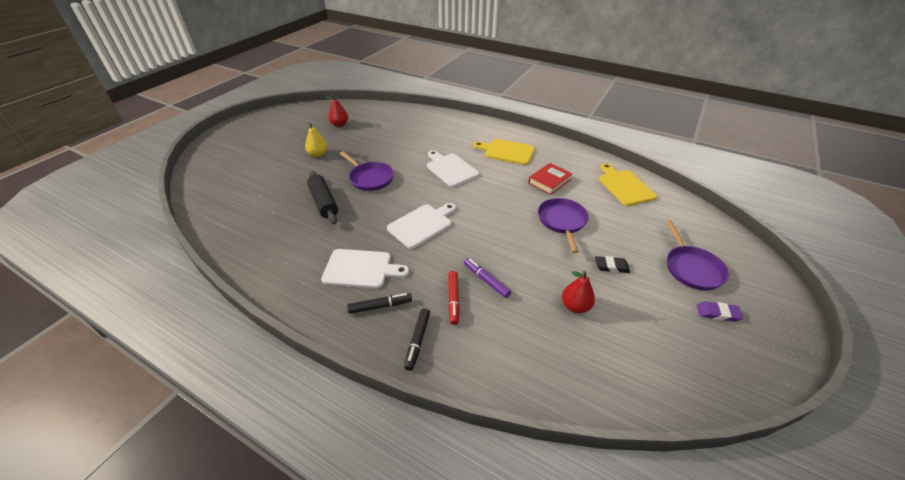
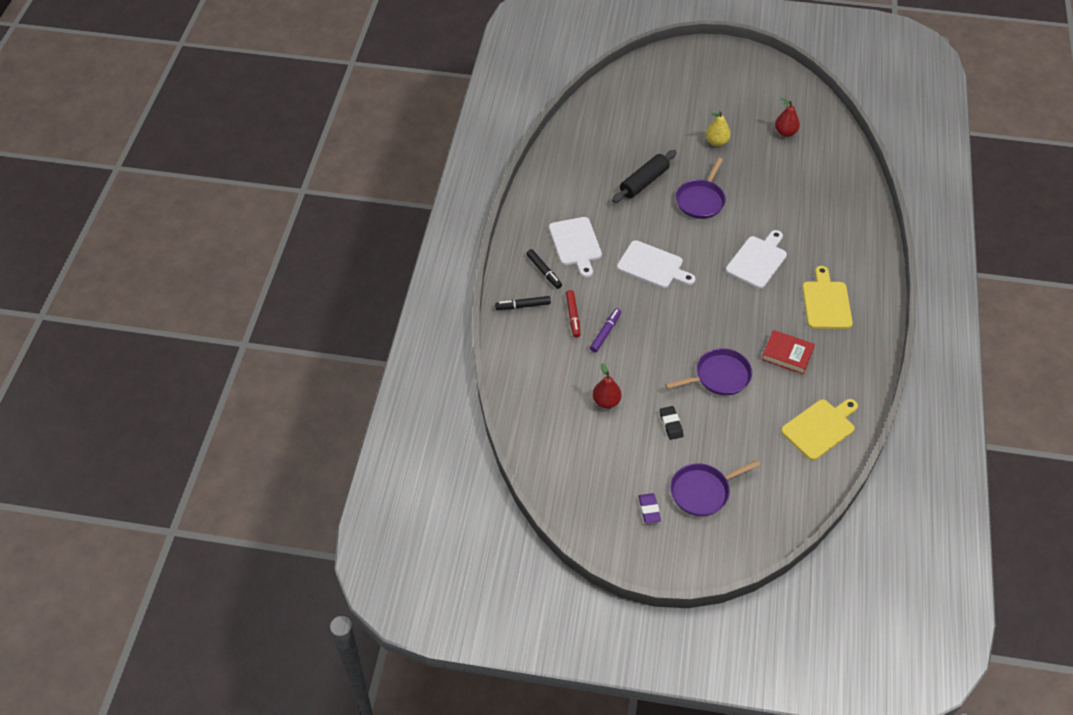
camera: 70 degrees right, 10 degrees up
(453, 299) = (573, 316): red marker -> red marker turned 75 degrees counterclockwise

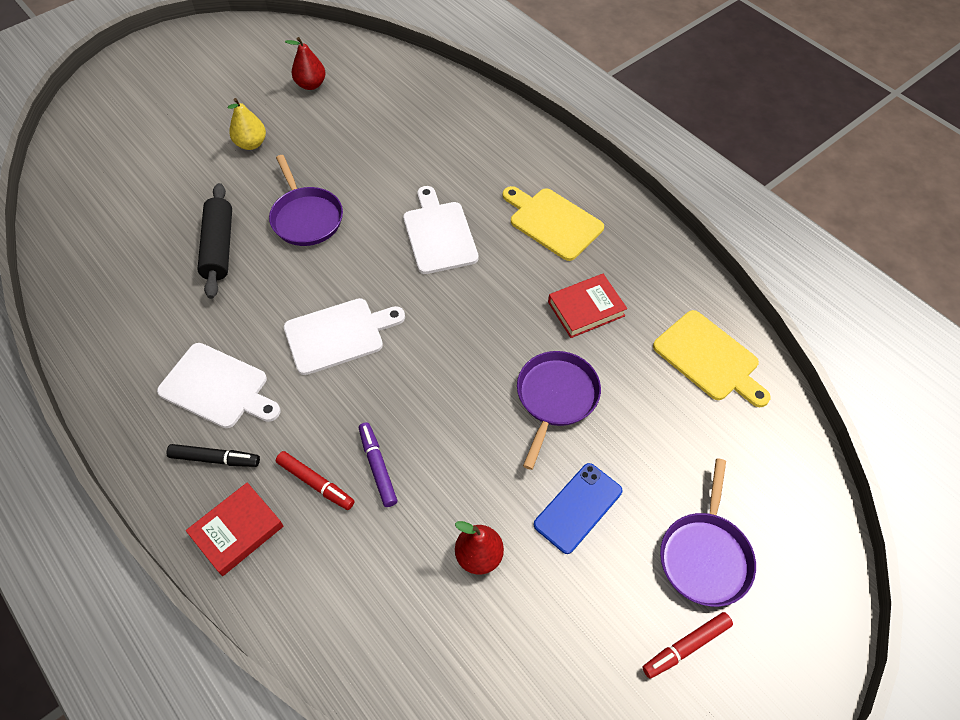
camera: 50 degrees left, 5 degrees up
(523, 306) = (237, 531): black marker -> red book
(649, 510) = (686, 647): purple eraser -> red marker
(671, 424) = (578, 508): black eraser -> blue phone
(820, 428) = (709, 358): yellow cutting board -> yellow cutting board turned 135 degrees clockwise

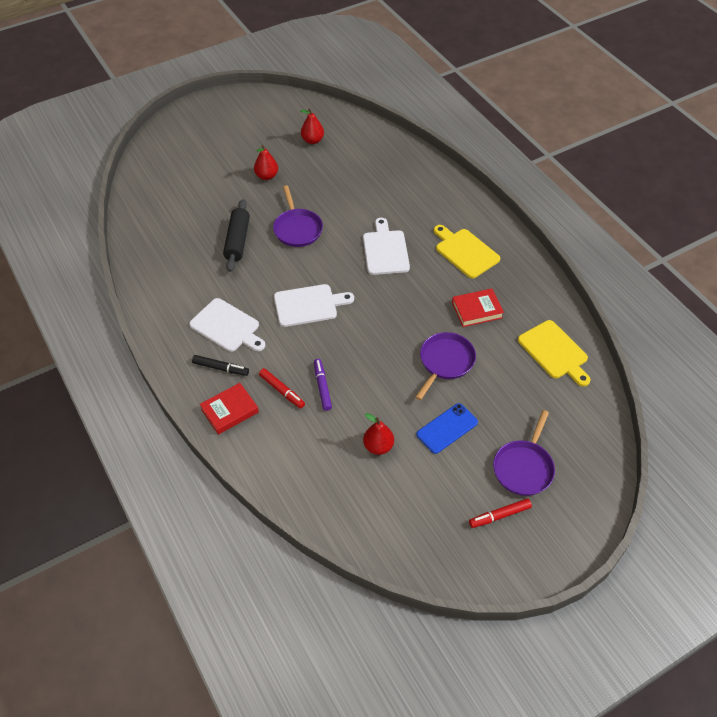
camera: 10 degrees right, 5 degrees down
(251, 144) = (266, 176): yellow pear -> red pear

